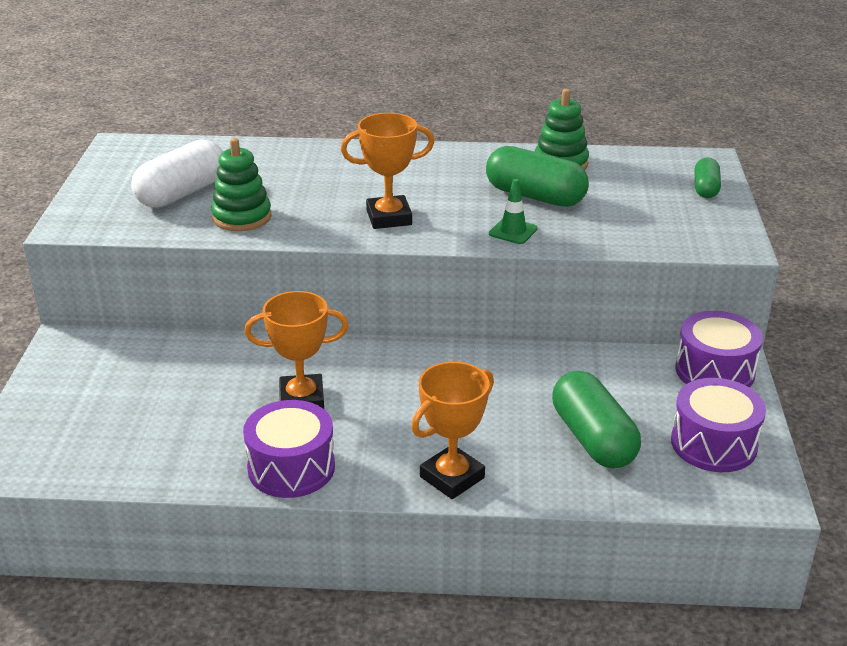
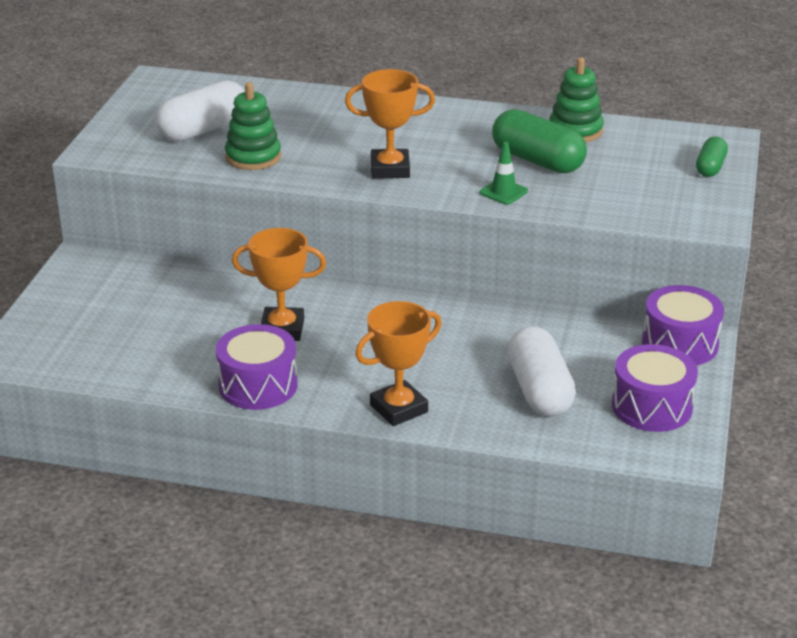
camera: 10 degrees right, 0 degrees up
(593, 439) = (539, 390): green capsule -> white capsule

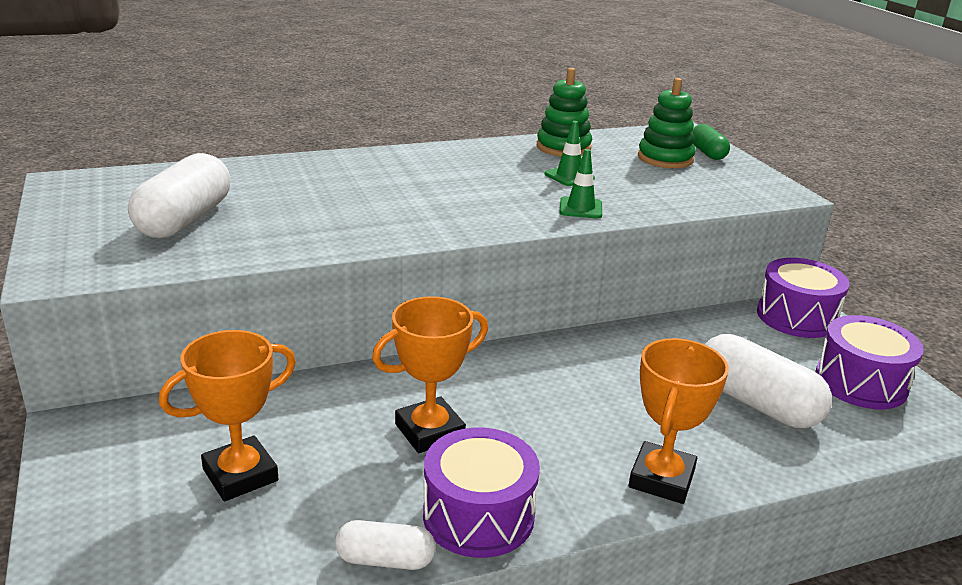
camera: 35 degrees left, 5 degrees down
(182, 387) = (385, 560): none -> white capsule
(253, 157) = (279, 234): green stacking toy -> green stacking toy (665, 158)
(390, 169) = (445, 213): orange trophy -> orange trophy (240, 475)
(537, 160) = (569, 176): green capsule -> green traffic cone

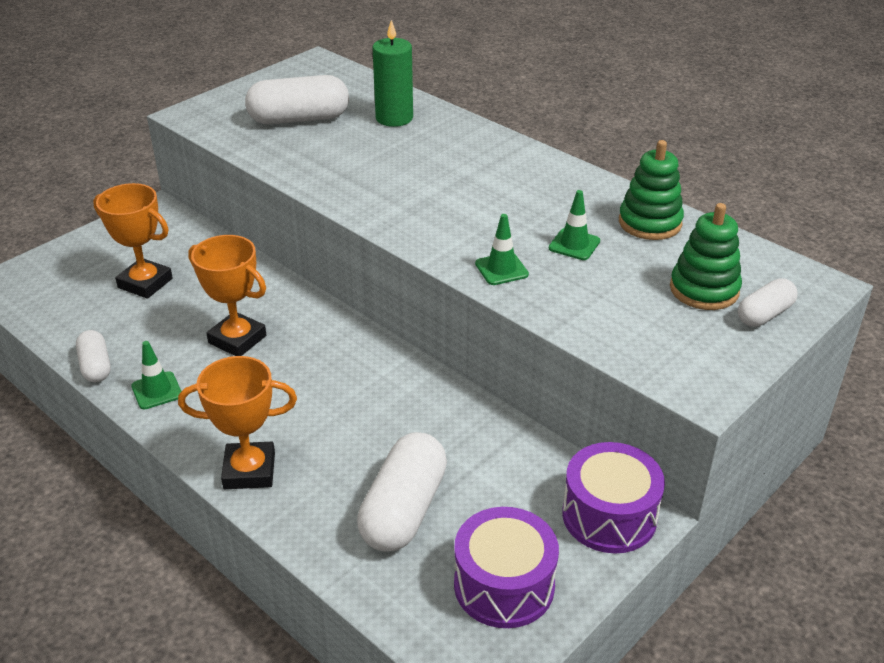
camera: 65 degrees right, 10 degrees up
(261, 180) = (394, 118): none -> green candle
(478, 515) = (157, 391): purple drum -> green traffic cone
(707, 153) = (764, 314): green capsule -> white capsule

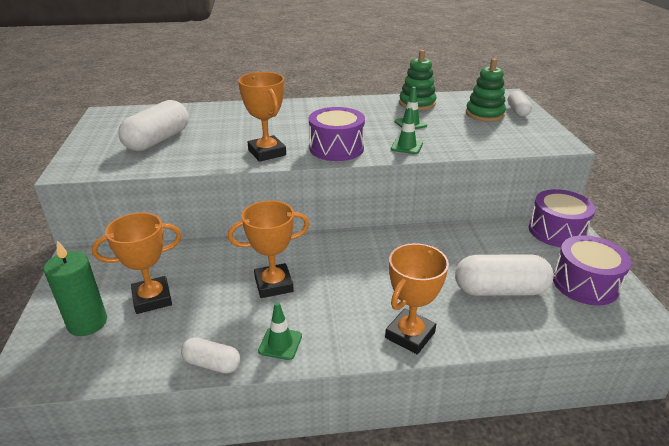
camera: 50 degrees left, 5 degrees down
(356, 189) = (267, 152): none -> orange trophy
(394, 118) = (215, 117): green candle -> green candle (87, 323)
(403, 510) = (500, 290): white capsule -> white capsule turned 60 degrees counterclockwise
(427, 225) = (336, 148): none -> purple drum

